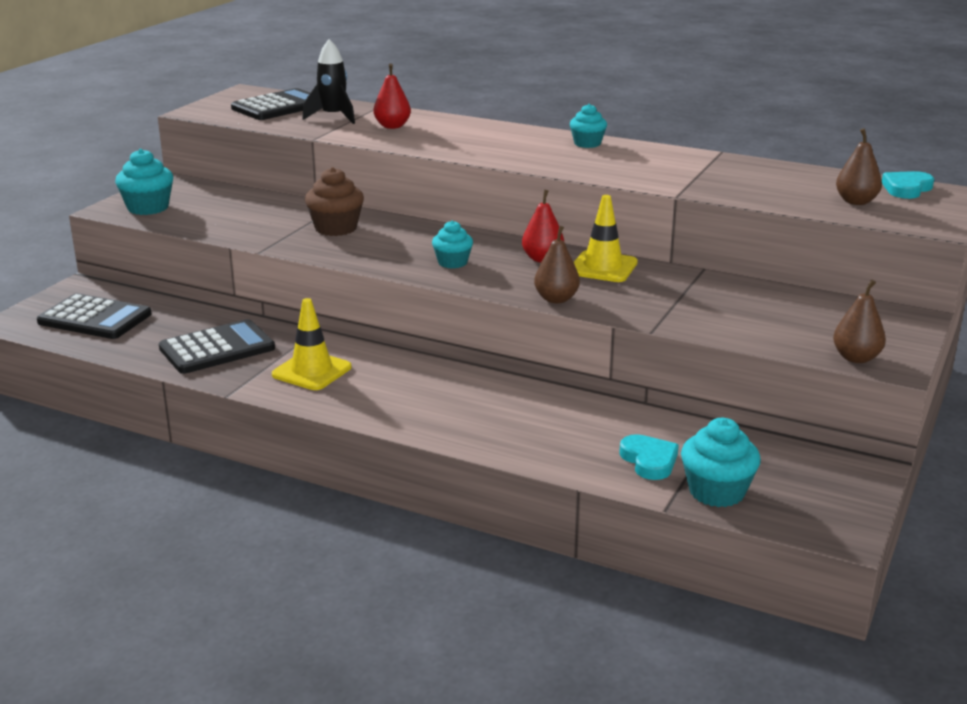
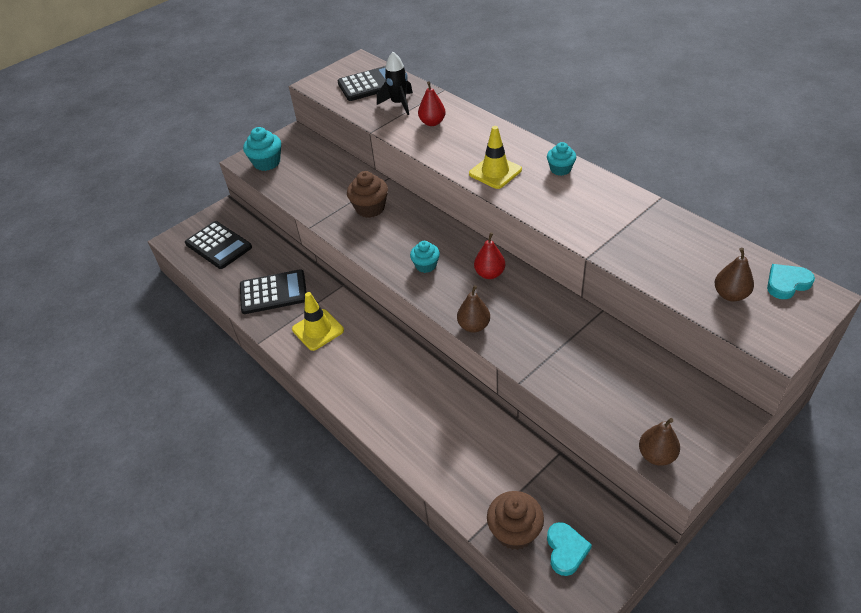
camera: 25 degrees right, 20 degrees up
(603, 267) = (527, 293): yellow traffic cone -> yellow traffic cone (495, 172)
(649, 461) = (486, 484): turquoise heart -> turquoise heart (566, 550)
(716, 492) = (514, 531): turquoise cupcake -> brown cupcake

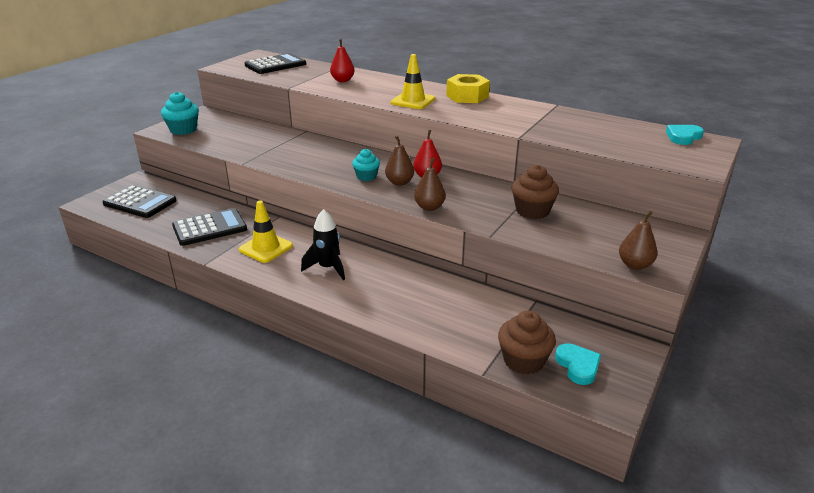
camera: 20 degrees left, 15 degrees down
(370, 208) = (297, 148): brown cupcake -> brown cupcake (532, 211)
(399, 104) = (307, 73): black rocket -> black rocket (328, 268)
(560, 169) = (467, 96): turquoise cupcake -> yellow nut
(730, 295) = (646, 146): brown pear -> brown pear (399, 182)

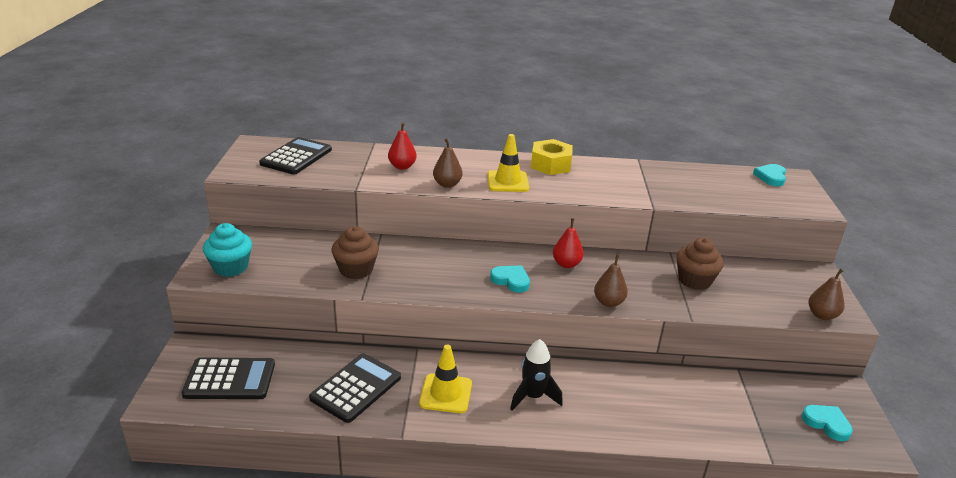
camera: 30 degrees left, 0 degrees up
(366, 176) = (511, 280): turquoise cupcake -> turquoise heart
(399, 182) = (550, 279): brown pear -> brown pear (447, 184)
(523, 361) = (787, 435): brown cupcake -> brown cupcake (356, 270)

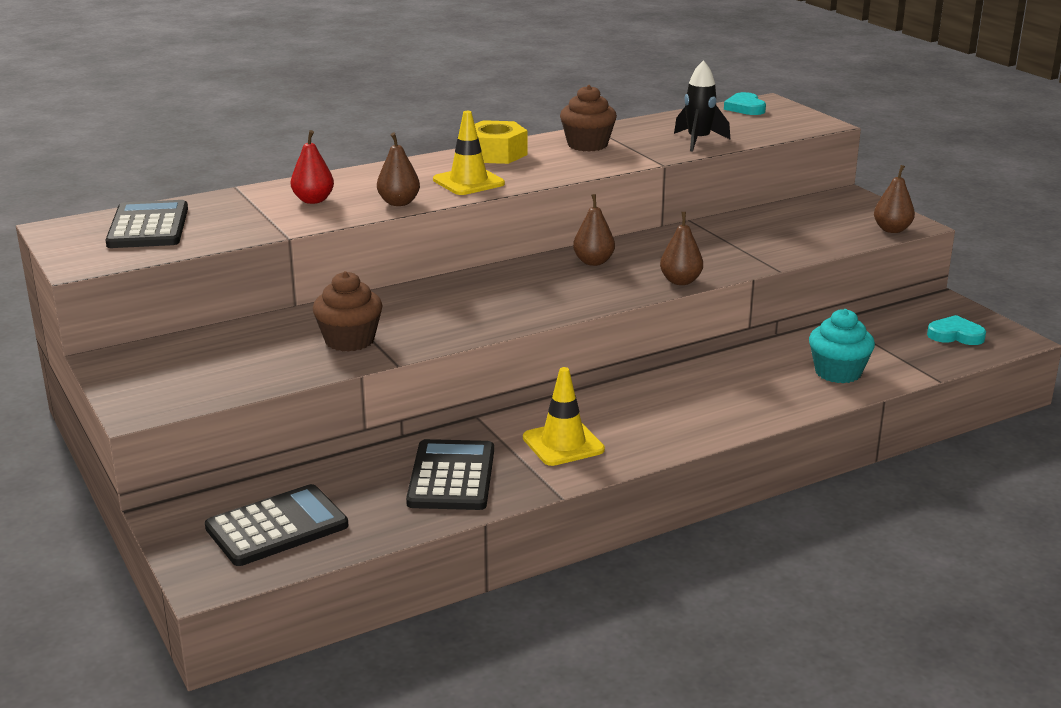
camera: 30 degrees left, 5 degrees down
(231, 267) = (172, 389): turquoise cupcake -> turquoise cupcake (838, 372)
(511, 280) = (551, 294): turquoise heart -> none
(533, 397) = (661, 412): black rocket -> black rocket (698, 141)
(566, 264) = (593, 262): red pear -> brown pear
(694, 280) = (743, 237): brown cupcake -> brown cupcake (587, 145)

